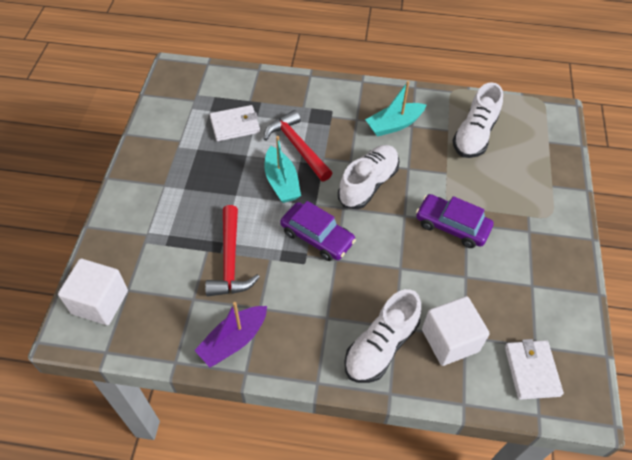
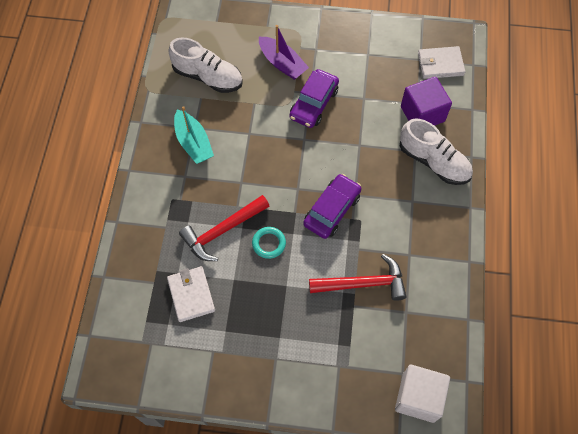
camera: 90 degrees left, 10 degrees up
(233, 341) = (442, 273): purple boat -> purple boat (282, 63)
(281, 182) = (269, 243): turquoise boat -> turquoise ring
(368, 184) = (269, 167): white shoe -> none
(450, 340) = (422, 114): white cube -> purple cube

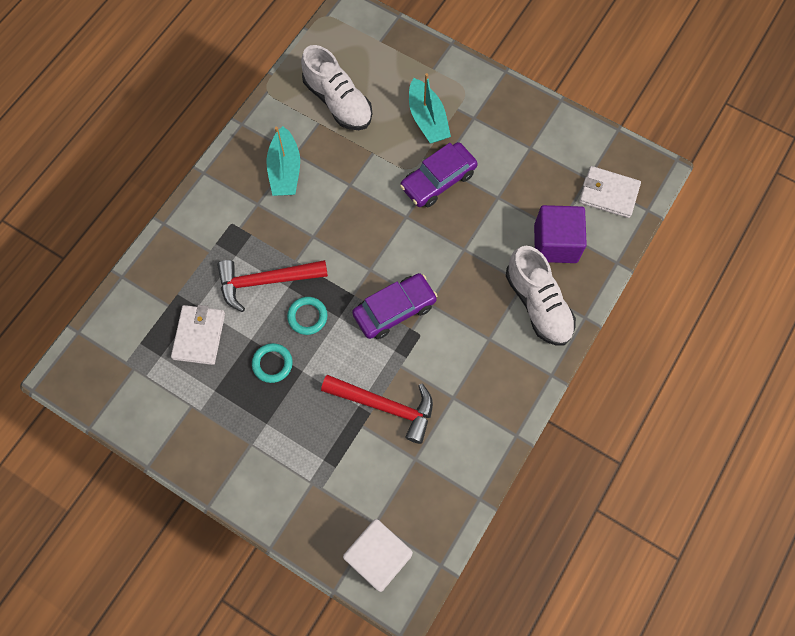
camera: 25 degrees right, 5 degrees up
(260, 290) = (272, 364): none -> turquoise ring
(282, 63) = (427, 119): purple boat -> turquoise boat

